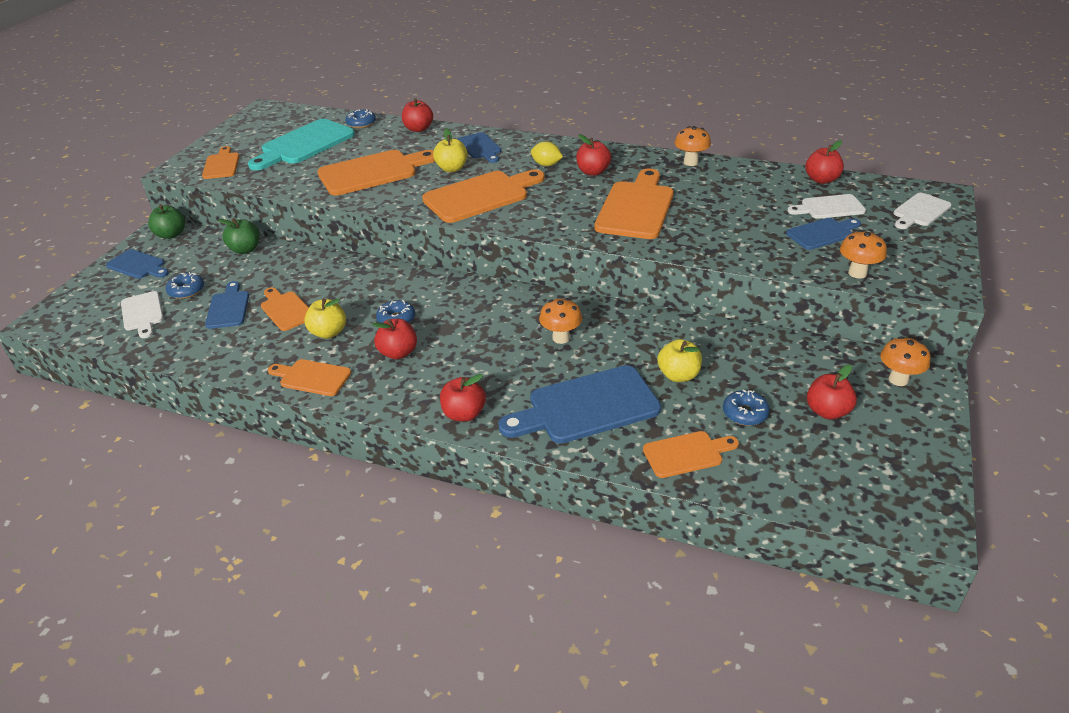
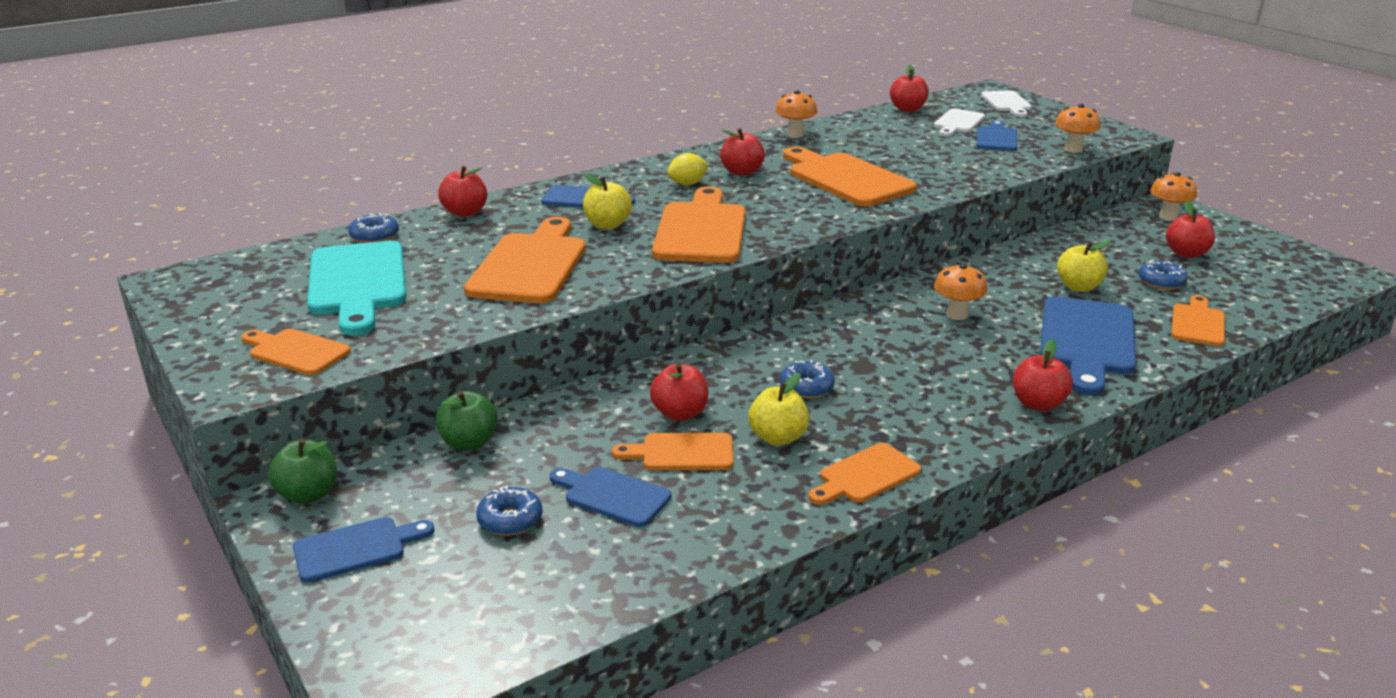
camera: 55 degrees left, 10 degrees down
(142, 313) = (518, 576): white cutting board -> none
(398, 353) = (878, 406): red apple -> red apple (680, 413)

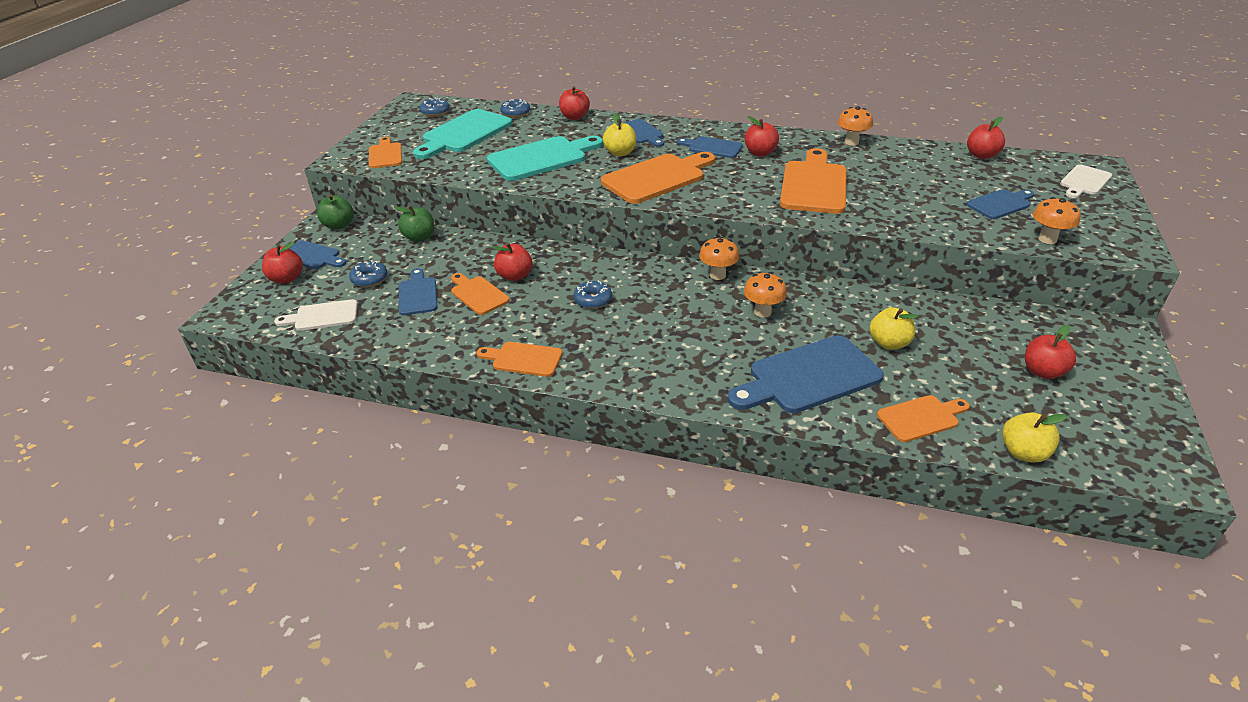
camera: 50 degrees right, 10 degrees up
(530, 265) = (542, 158): orange cutting board -> turquoise cutting board
(687, 184) = (712, 147): yellow lemon -> blue cutting board
(778, 438) = (528, 315): yellow apple -> yellow apple (1023, 452)
(958, 123) = (998, 180): white cutting board -> white cutting board (322, 316)
(1038, 404) = (688, 388): red apple -> red apple (286, 278)
(1161, 282) = (964, 377): blue donut -> blue donut (435, 112)
(1168, 217) = (1099, 339): orange mushroom -> orange mushroom (717, 275)

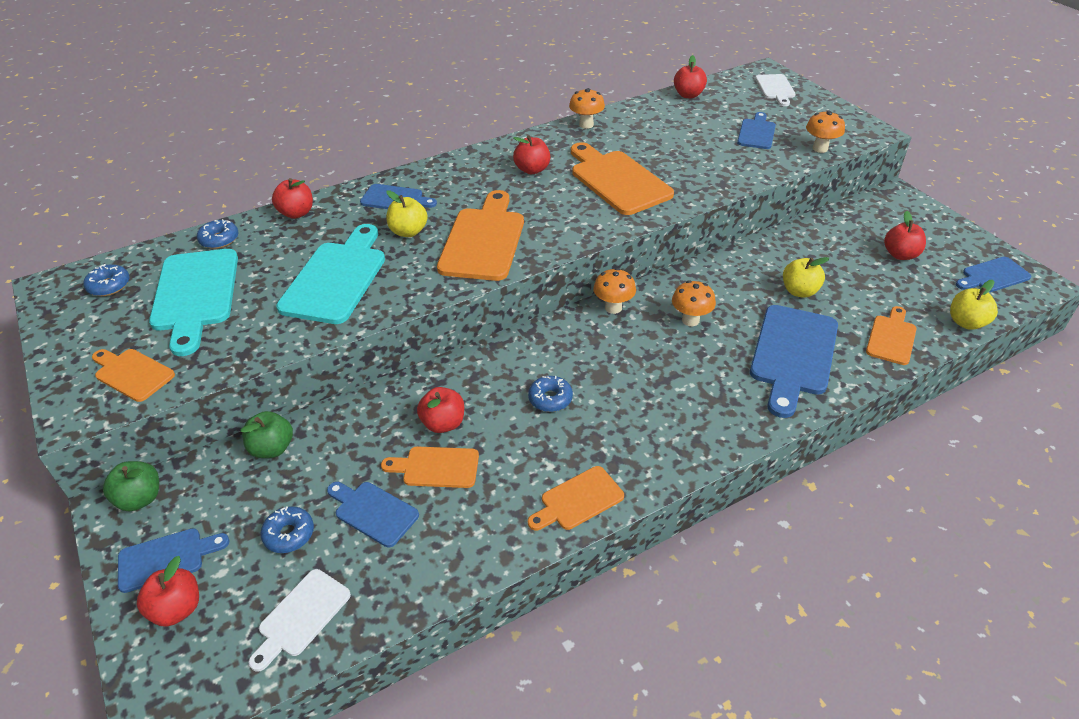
camera: 45 degrees left, 5 degrees up
(712, 147) = (484, 183): blue cutting board -> blue cutting board (993, 276)

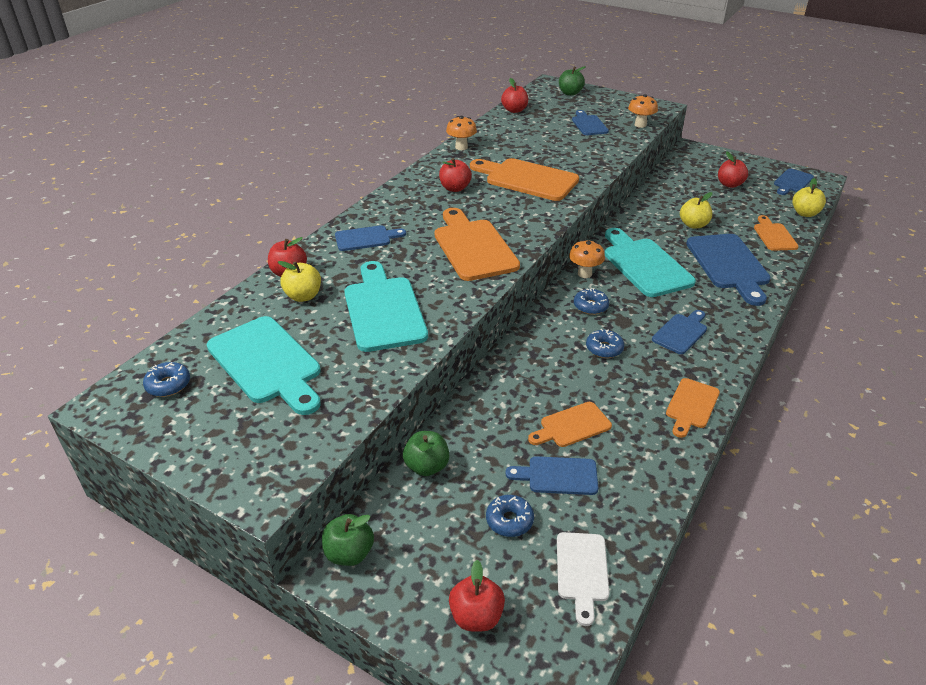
camera: 30 degrees left, 5 degrees down
(132, 374) = (280, 444): orange cutting board -> none
(166, 558) = (425, 586): blue cutting board -> blue cutting board (681, 332)
(219, 239) = (238, 314): blue donut -> blue donut (590, 306)
(408, 232) = (405, 258): yellow apple -> yellow apple (303, 296)
(443, 423) = (545, 394): red apple -> none
(690, 320) = (644, 265): orange mushroom -> turquoise cutting board
(775, 88) = (570, 93): white cutting board -> green apple

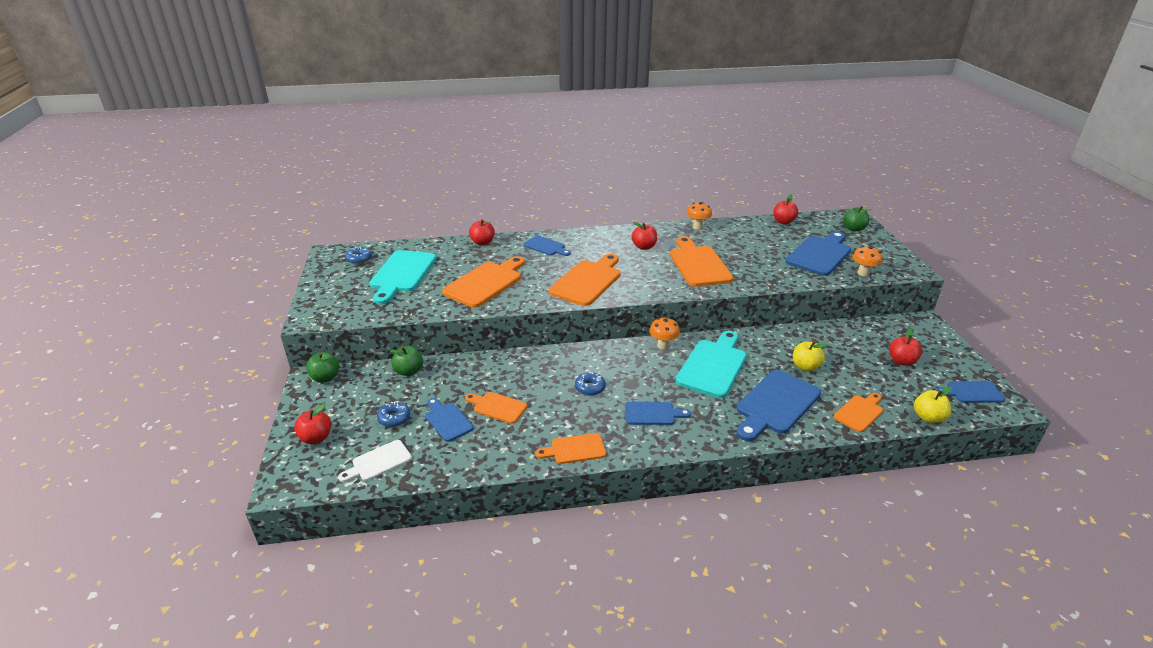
camera: 50 degrees right, 5 degrees down
(303, 296) = (468, 256): yellow apple -> none
(383, 310) = (485, 283): turquoise cutting board -> orange cutting board
(588, 124) = (820, 254): blue cutting board -> blue cutting board, size x1.78
(590, 306) = (629, 363): blue donut -> none

